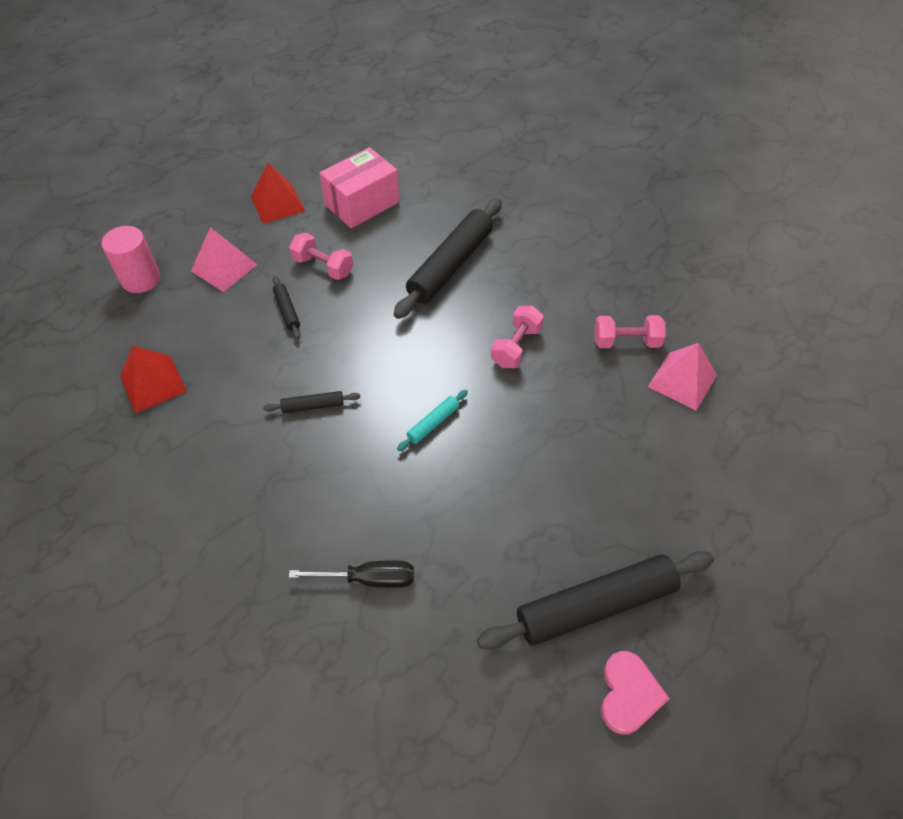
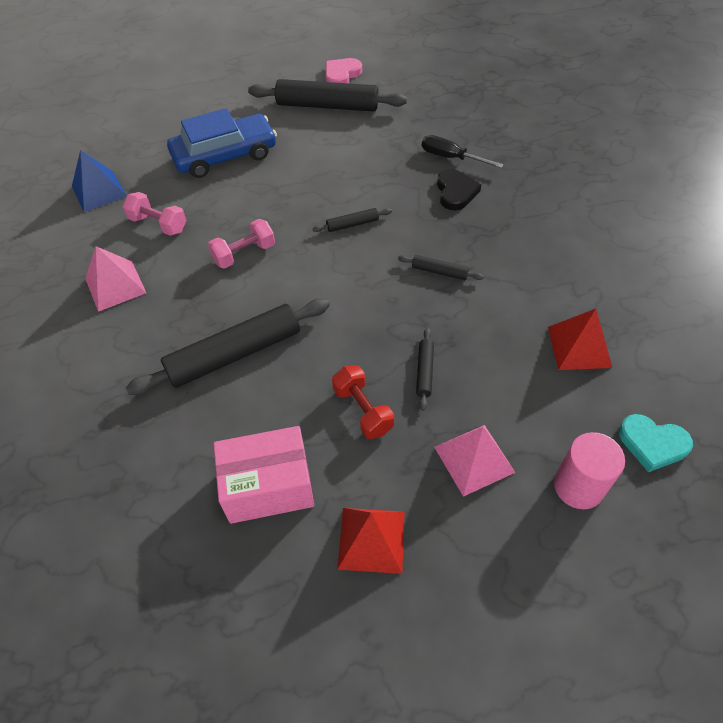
camera: 150 degrees left, 0 degrees up
(82, 327) = (652, 444): none -> turquoise heart
(323, 267) = (363, 410): pink dumbbell -> red dumbbell
(338, 520) = (455, 192): none -> black heart
(433, 423) = (352, 224): turquoise rolling pin -> black rolling pin
(647, 454) = (225, 155): none -> blue car
(682, 380) = (151, 185): pink pyramid -> pink pyramid (115, 285)
(725, 351) = (99, 191): none -> blue pyramid

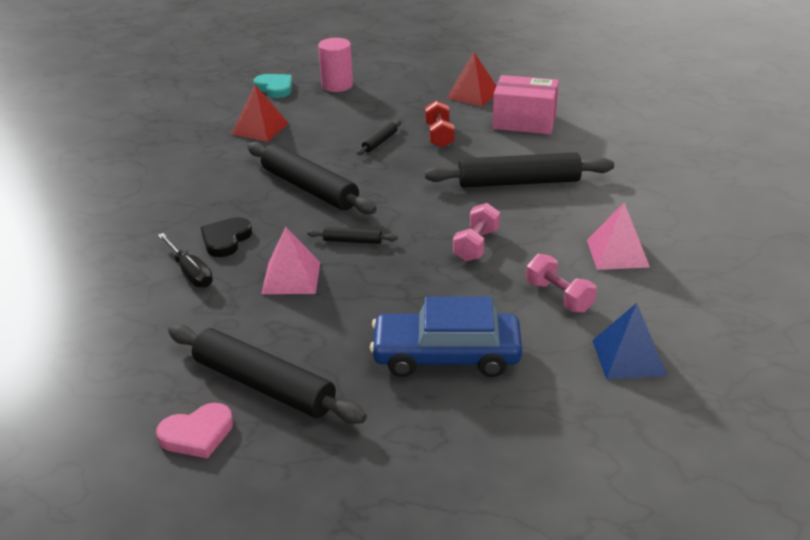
camera: 155 degrees left, 20 degrees down
(244, 254) = (476, 245): pink dumbbell -> pink dumbbell turned 60 degrees counterclockwise
(439, 272) = (309, 188): black rolling pin -> black rolling pin, size x2.25
(474, 459) = (386, 104): pink pyramid -> pink pyramid (291, 277)

